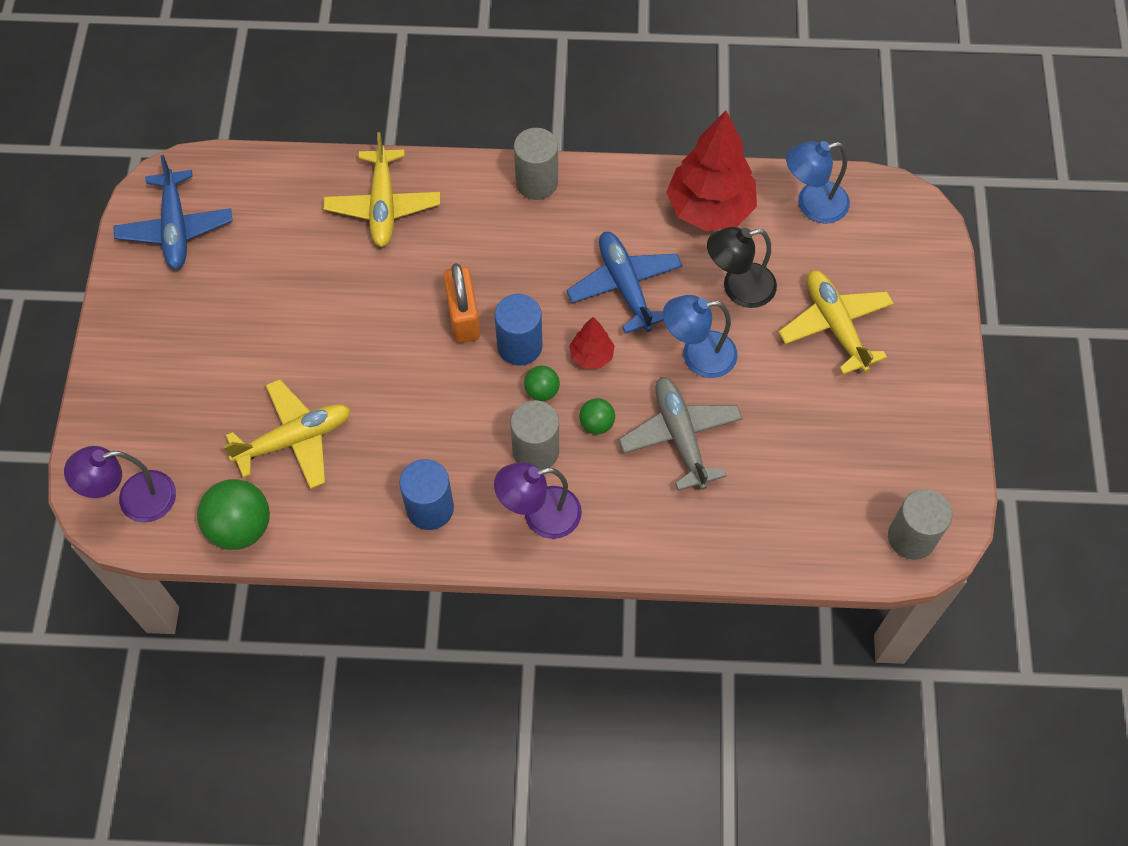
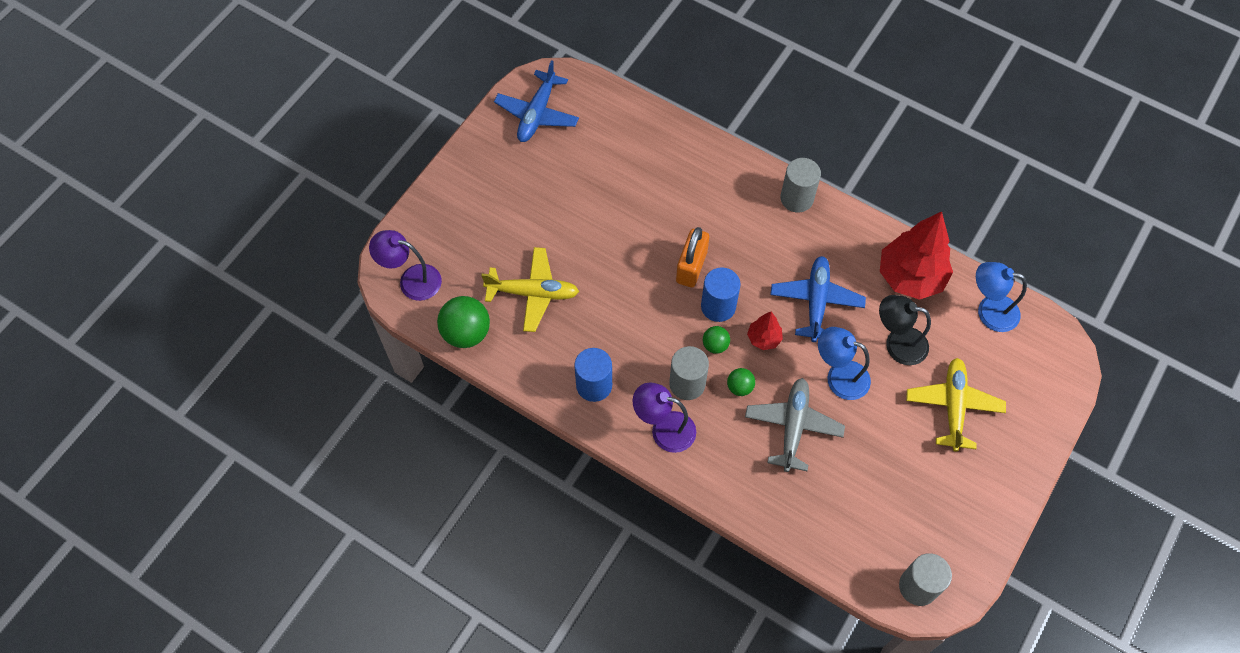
camera: 30 degrees right, 0 degrees up
(383, 206) = (681, 164): yellow plane -> none

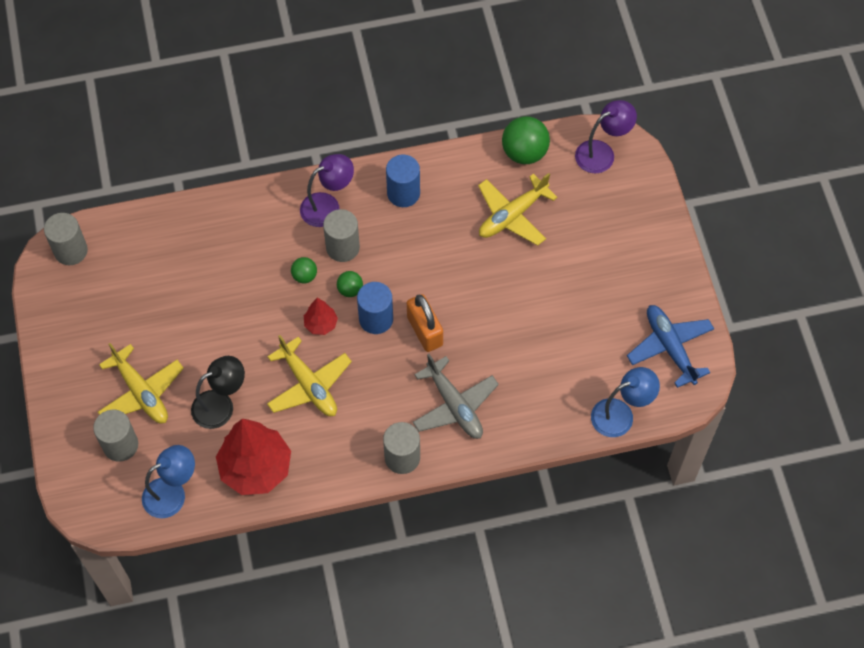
camera: 135 degrees right, 0 degrees up
(793, 426) = (243, 281): grey plane -> grey plane (454, 405)
(816, 302) = (309, 385): blue plane -> yellow plane
(839, 376) = (242, 343): blue lamp -> blue lamp (620, 414)
(1002, 379) = (120, 445): none -> grey cylinder

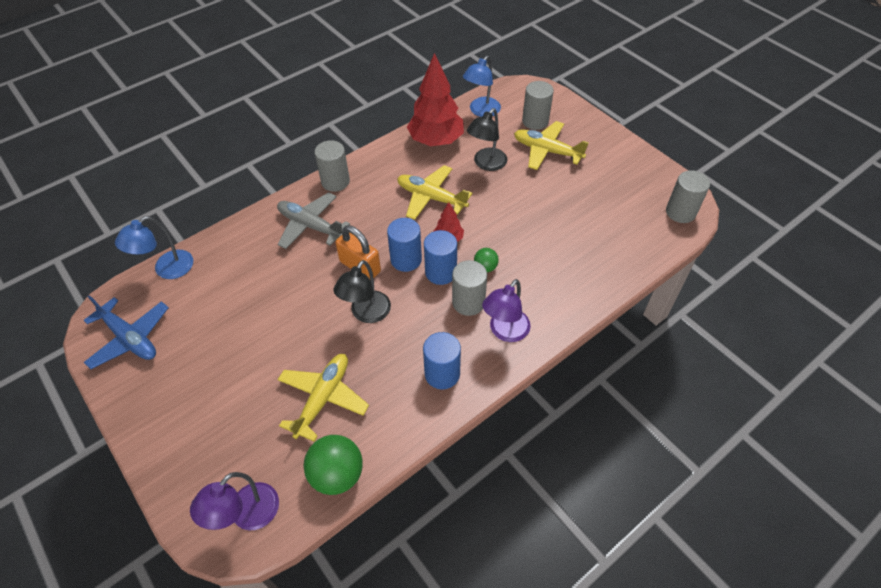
camera: 155 degrees right, 10 degrees down
(350, 290) = (441, 272): green ball -> blue cylinder
(441, 277) = (366, 314): none -> black lamp

